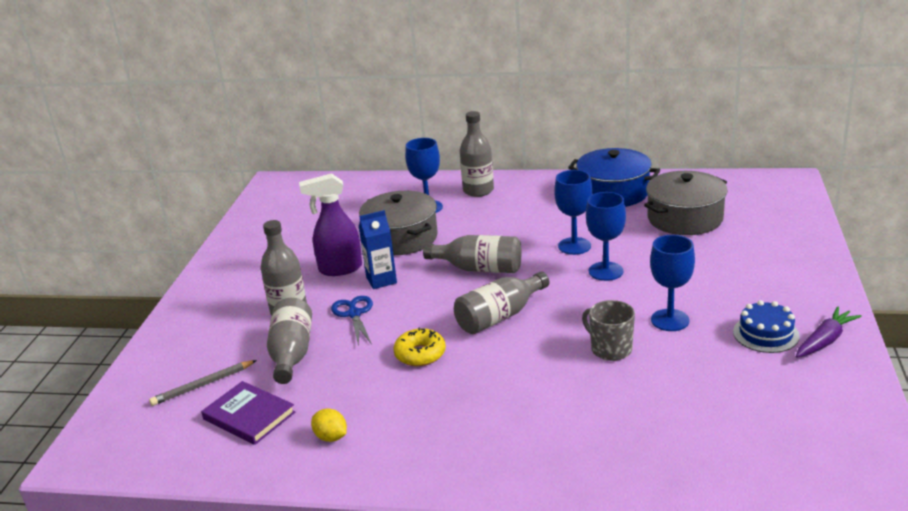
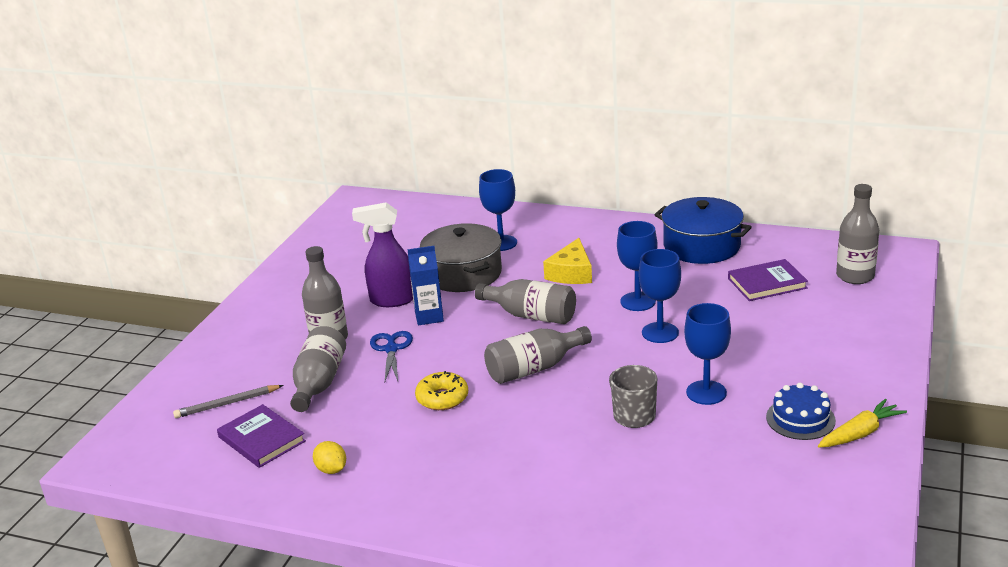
camera: 10 degrees right, 0 degrees up
(478, 190) = (560, 229): grey bottle -> grey bottle (855, 276)
(503, 227) = (571, 273): none -> yellow cheese
(685, 218) = (767, 283): grey pot -> purple book
(825, 341) = (860, 433): purple carrot -> yellow carrot

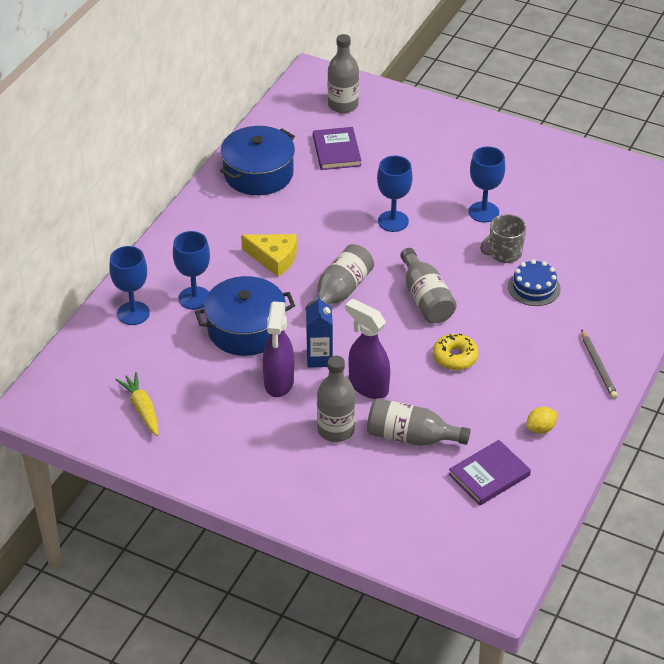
camera: 85 degrees left, 15 degrees up
(227, 404) = (428, 502): grey pencil -> grey pencil (598, 366)
(391, 349) = (368, 386): blue scissors -> purple spray bottle
(463, 273) = (246, 329): grey pot -> blue pot
(638, 301) = (339, 226): blue goblet -> blue goblet (133, 313)
(800, 419) = (526, 174): blue cake -> blue cake (534, 287)
(860, 433) = (548, 153): yellow carrot -> yellow carrot (142, 409)

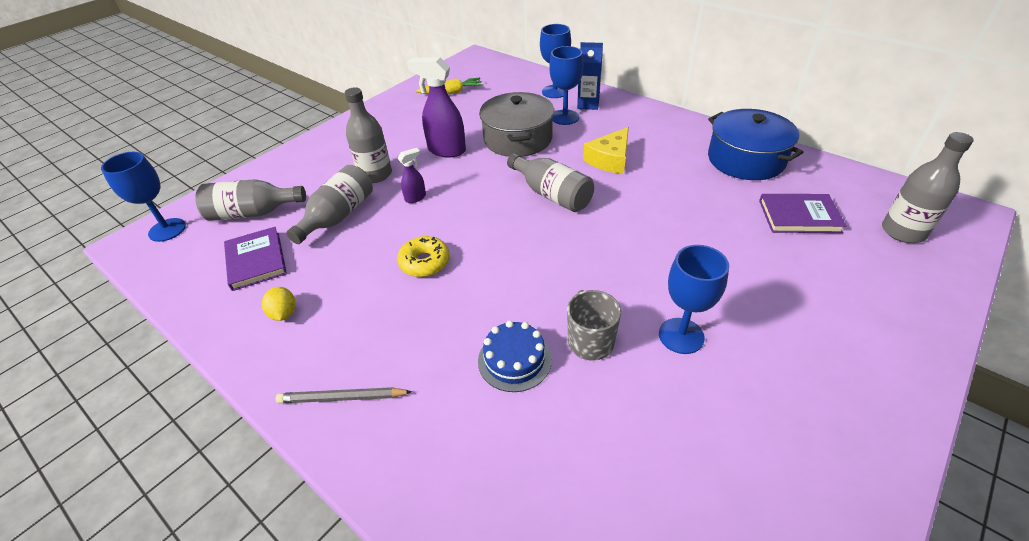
camera: 105 degrees right, 0 degrees up
(246, 329) = (518, 139): blue pot -> grey pot
(319, 358) = (465, 174): blue carton -> blue carton (588, 104)
(368, 386) = (416, 198): purple spray bottle -> purple spray bottle, size x0.51
(393, 221) = (663, 246): blue goblet -> blue goblet (167, 230)
(425, 299) = (523, 253): grey bottle -> grey bottle (253, 213)

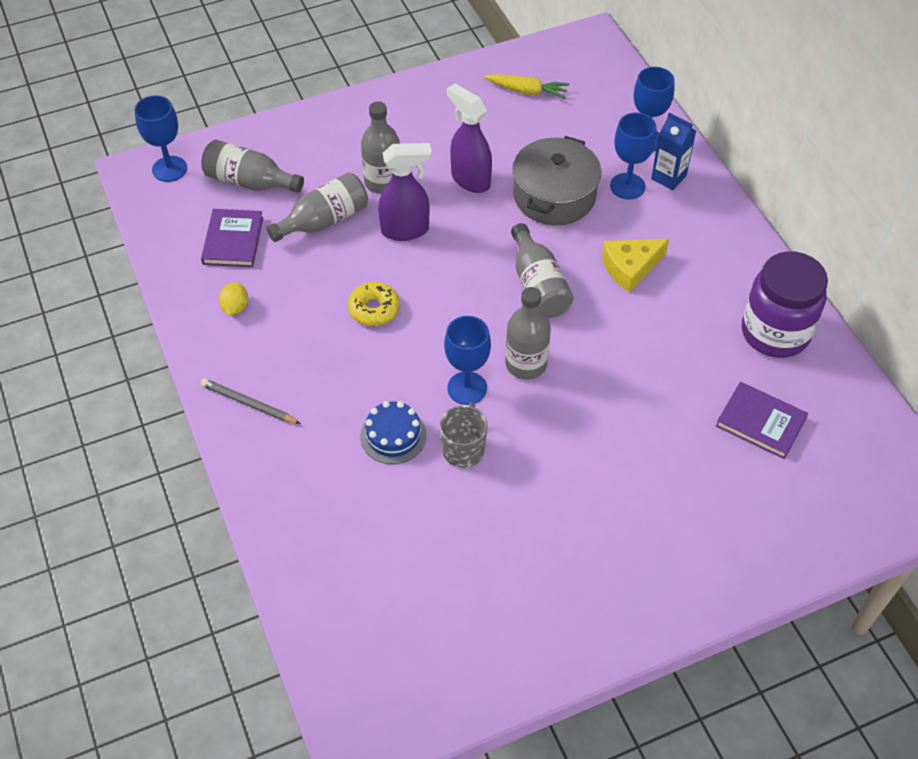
camera: 25 degrees right, 10 degrees up
(416, 198) = (406, 230): purple spray bottle -> purple spray bottle, size x1.95
(681, 336) = (541, 480): blue goblet -> blue goblet (467, 388)
(745, 159) = (775, 332): blue pot -> purple jar
(903, 231) = (846, 486): grey bottle -> grey bottle (526, 364)

